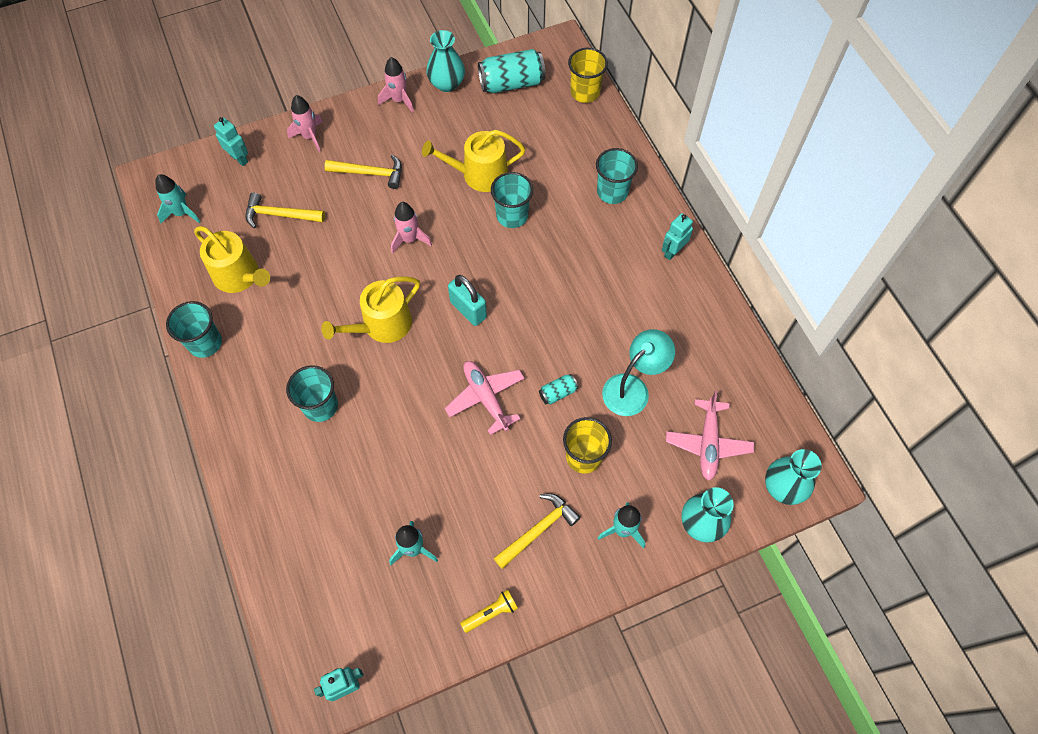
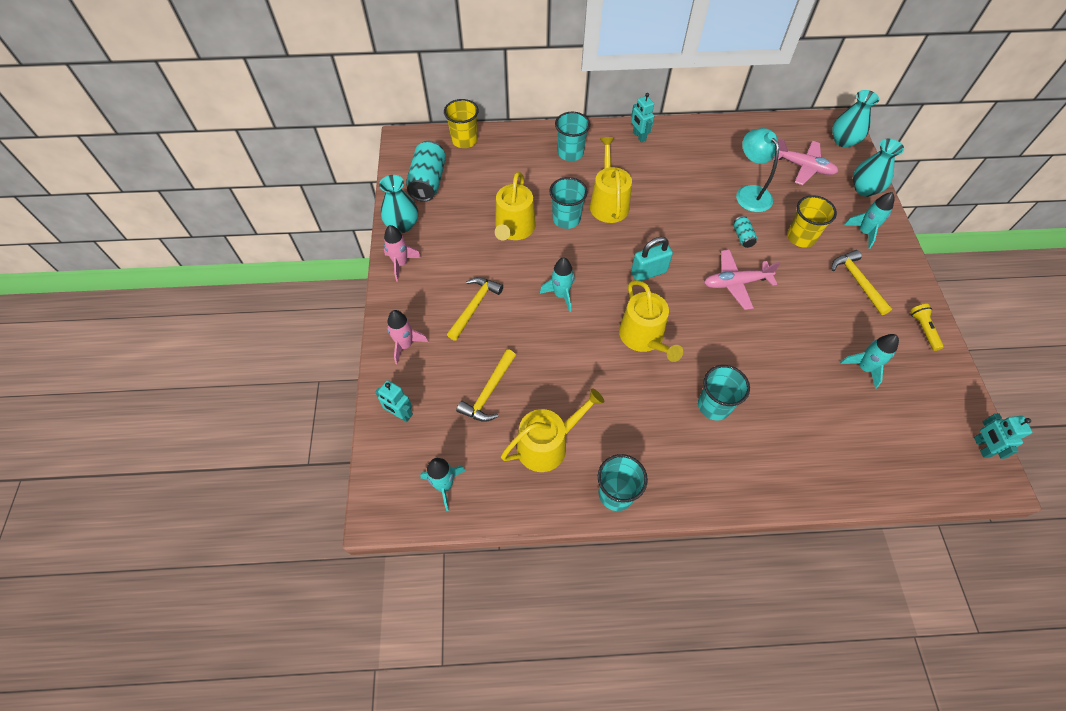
camera: 70 degrees left, 5 degrees down
(239, 158) = (400, 414): turquoise robot -> turquoise robot turned 120 degrees counterclockwise
(409, 239) = (561, 295): pink rocket -> turquoise rocket
(552, 248) = (608, 203): none -> yellow watering can

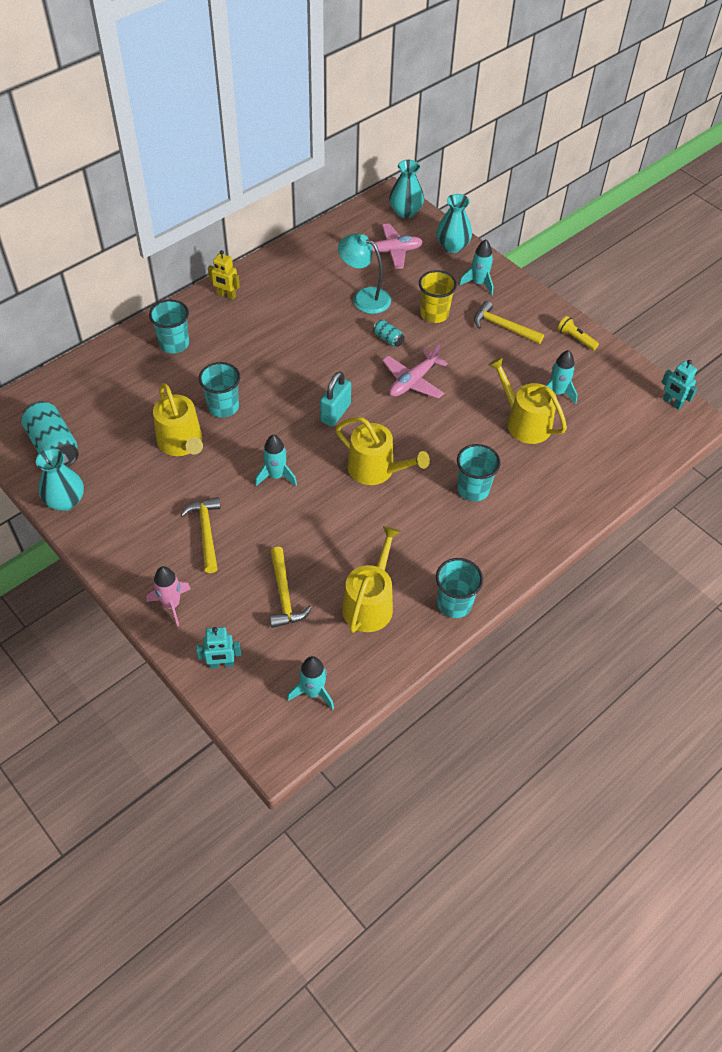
camera: 40 degrees left, 5 degrees down
(401, 264) = (99, 537): pink rocket -> none
(464, 140) = (55, 386): yellow cup -> none
(608, 203) = (249, 371): yellow watering can -> yellow watering can (524, 422)
(639, 136) = (226, 295): turquoise robot -> yellow robot

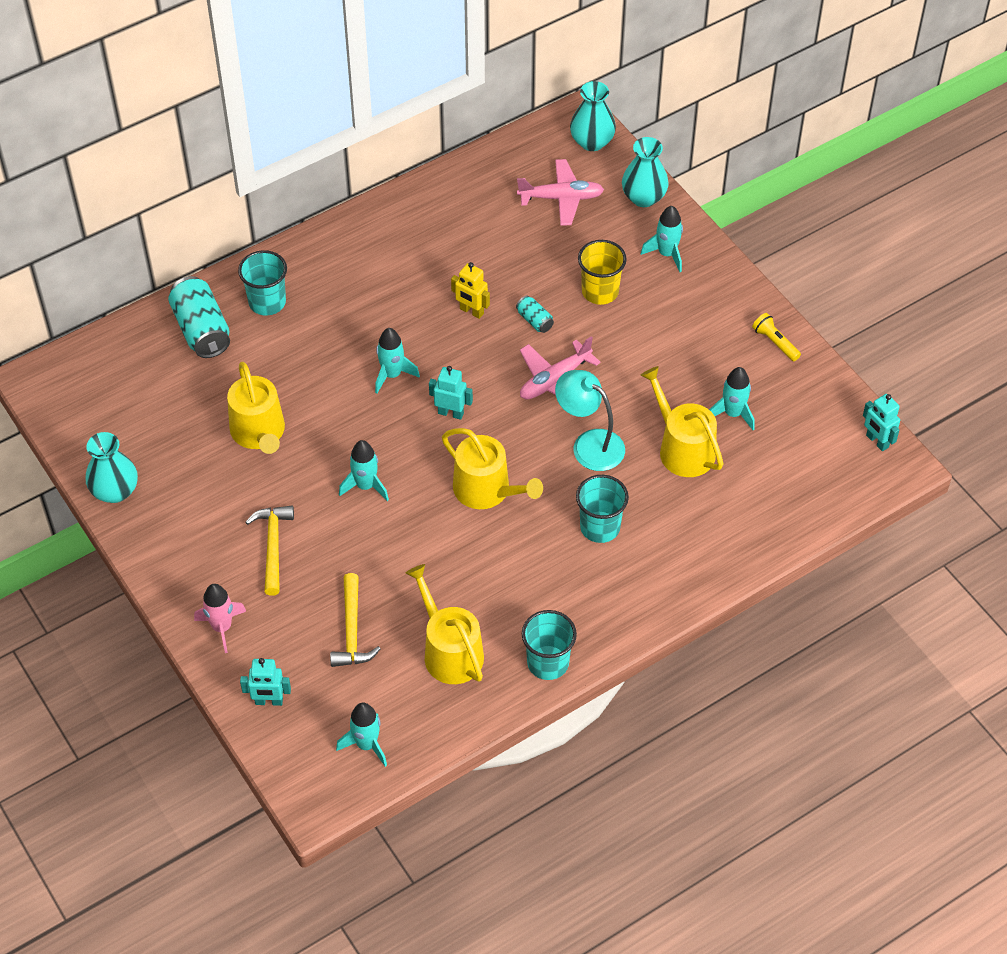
camera: 10 degrees right, 0 degrees up
(54, 446) = (108, 421): turquoise can -> turquoise can (201, 330)
(223, 407) = (315, 391): turquoise cup -> none
(226, 295) = (341, 242): yellow robot -> yellow robot (471, 311)
(283, 388) = (392, 375): none -> turquoise rocket
(335, 413) = (451, 413): turquoise padlock -> turquoise robot
(364, 297) = (515, 260): turquoise lamp -> turquoise lamp (589, 444)
(370, 603) = (449, 651): yellow watering can -> yellow watering can turned 60 degrees counterclockwise
(503, 327) = (685, 317): yellow hammer -> none

